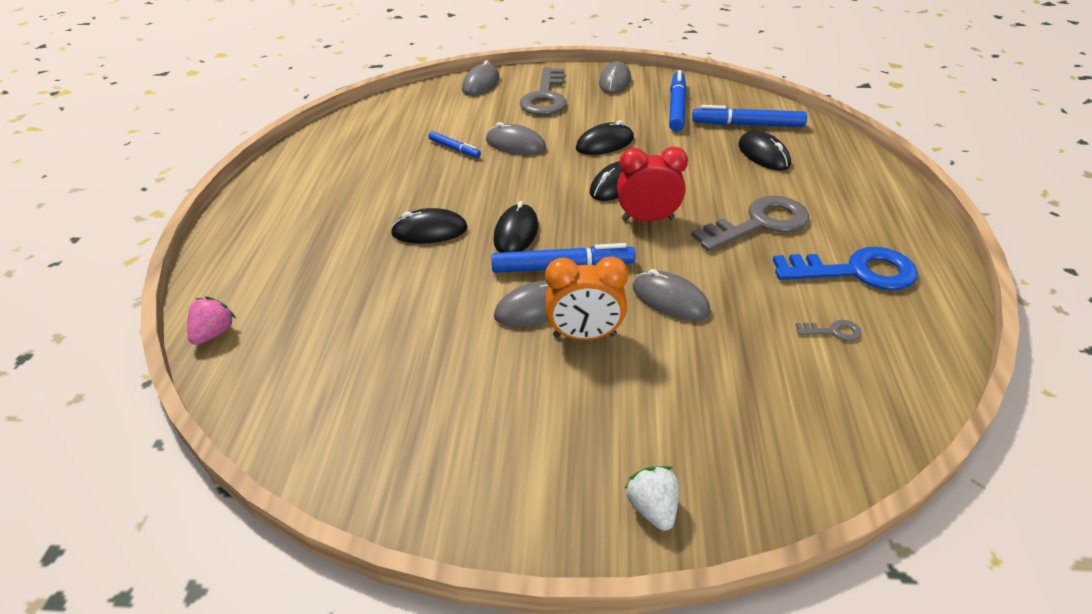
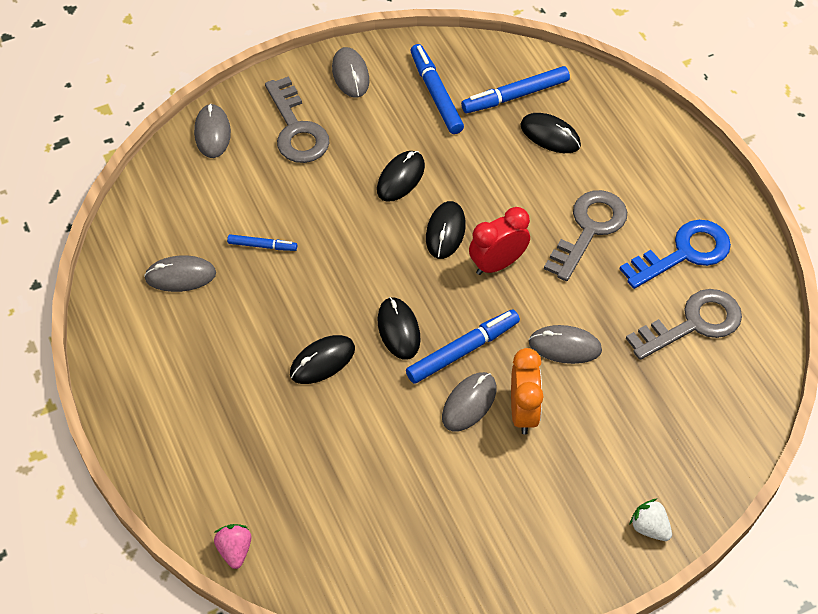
camera: 30 degrees left, 15 degrees up
(515, 144) = (317, 215): grey mouse -> grey mouse (180, 276)
(584, 335) = (523, 412): orange clock -> orange clock turned 60 degrees counterclockwise
(833, 331) = (693, 323): grey key -> grey key, size x2.41

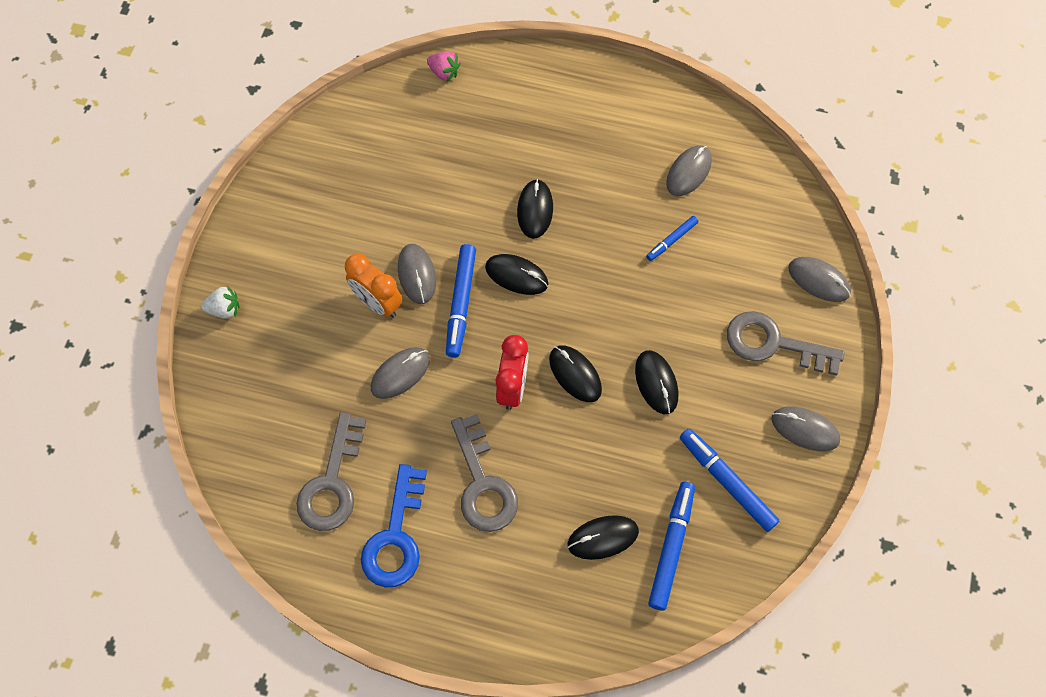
camera: 130 degrees right, 10 degrees up
(436, 94) = (726, 482): blue marker -> blue marker turned 150 degrees counterclockwise

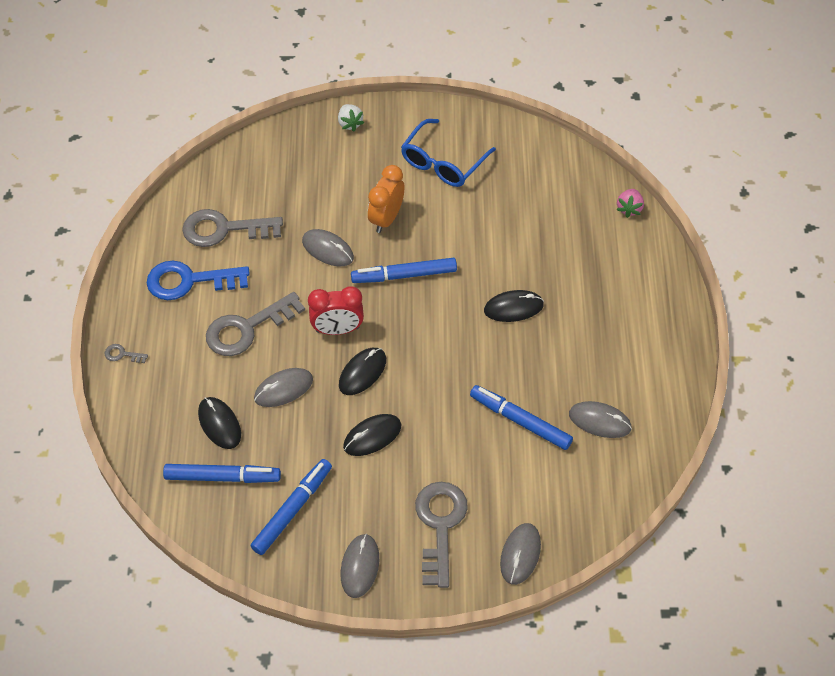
camera: 75 degrees right, 10 degrees down
(319, 227) = (443, 162): none -> blue glasses
(417, 275) = (421, 238): grey mouse -> grey mouse (283, 389)
(478, 634) = (122, 354): none -> grey key
(516, 275) = (443, 309): black mouse -> none
(671, 240) = (520, 421): blue marker -> blue marker, size x1.76

